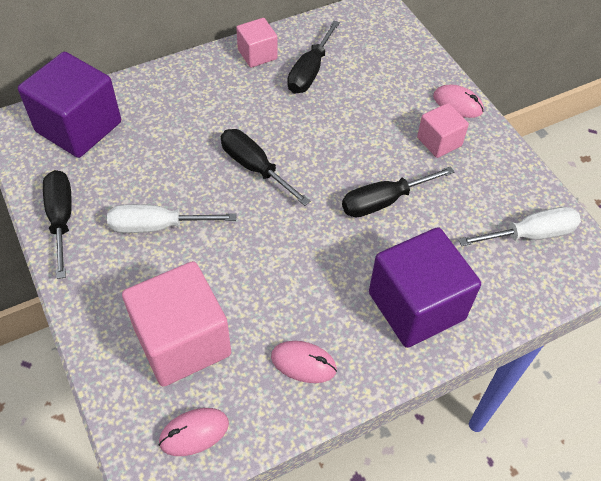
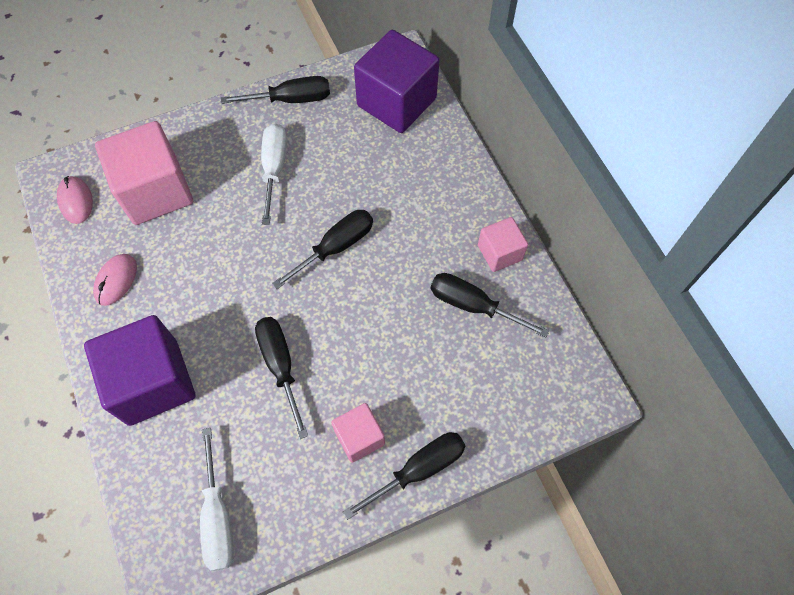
camera: 95 degrees right, 10 degrees up
(457, 104) = (419, 469): pink mouse -> black screwdriver

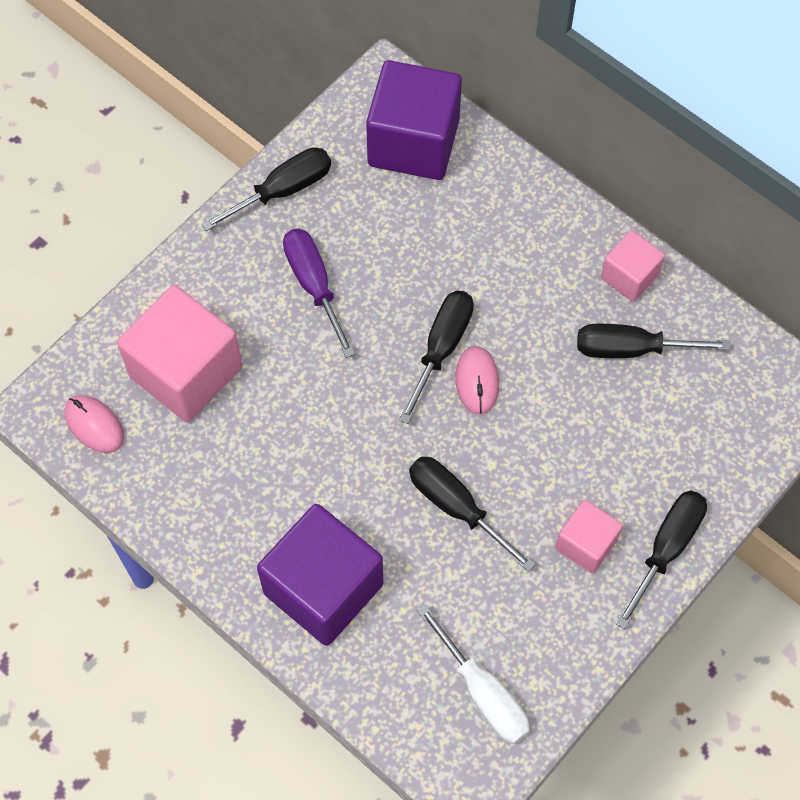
camera: 25 degrees left, 0 degrees up
(116, 280) = (206, 496): pink mouse -> pink mouse (477, 381)
(274, 169) = (314, 285): white screwdriver -> purple screwdriver

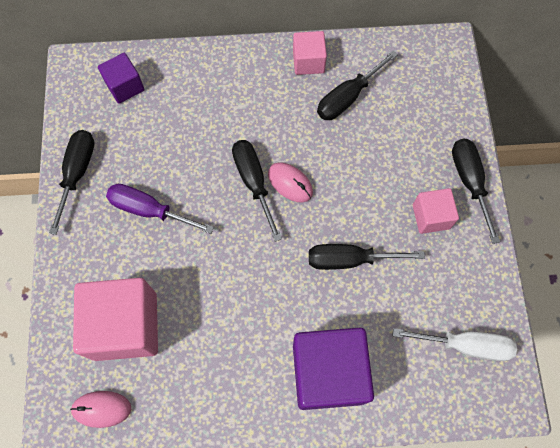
camera: 45 degrees left, 5 degrees up
(413, 142) = (125, 86): purple cube -> purple cube, size x0.53

